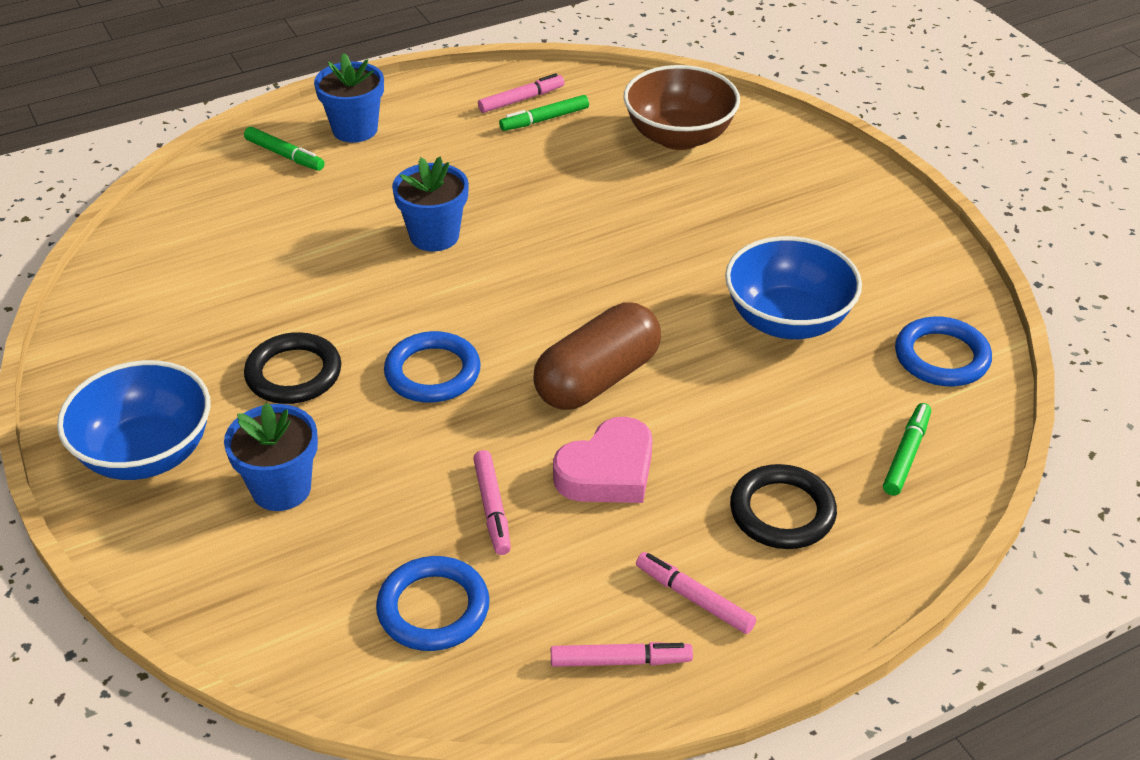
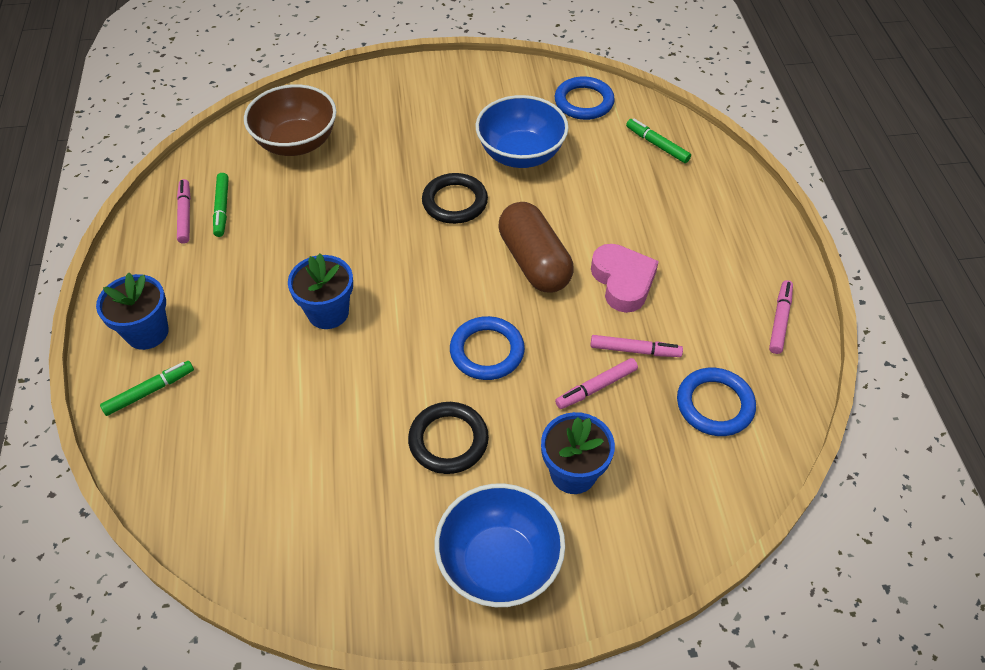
camera: 70 degrees left, 10 degrees up
(694, 598) = (740, 272): pink marker -> pink marker (596, 387)
(782, 512) = (684, 211): black ring -> black ring (455, 202)

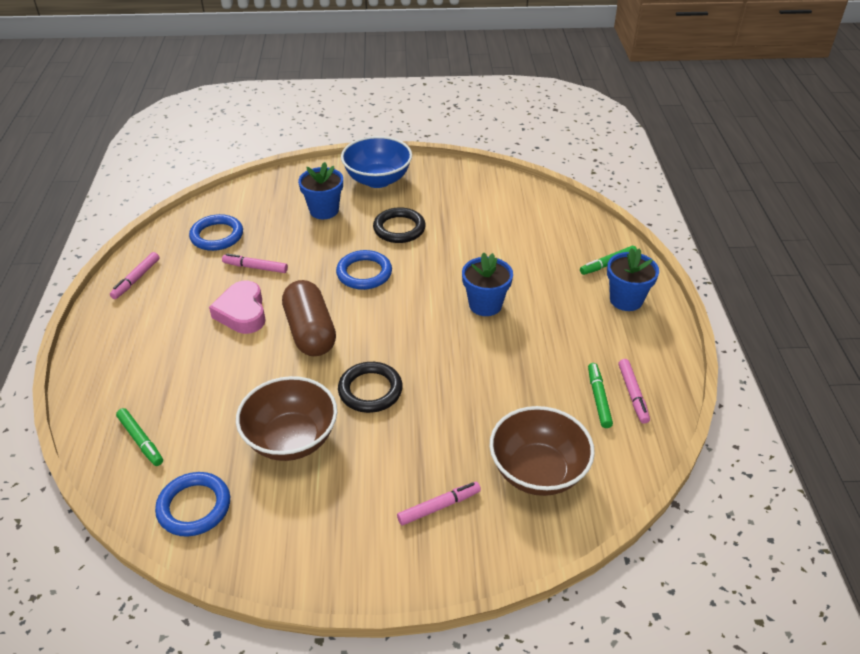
camera: 175 degrees left, 10 degrees down
(521, 154) = (291, 439): blue bowl -> brown bowl
(596, 387) = (292, 249): pink marker -> pink marker (439, 506)

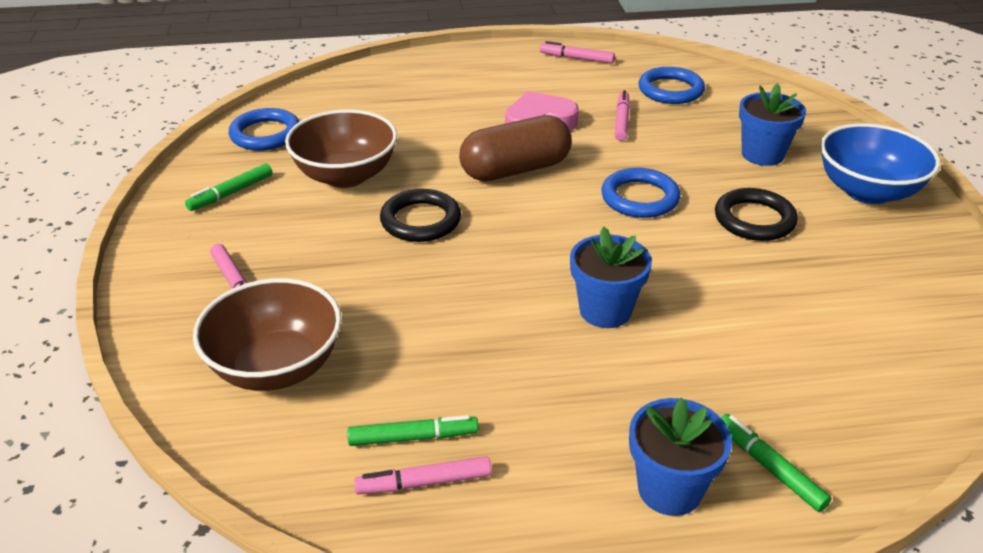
camera: 85 degrees right, 5 degrees down
(141, 440) = (349, 97): green marker -> green marker (231, 193)

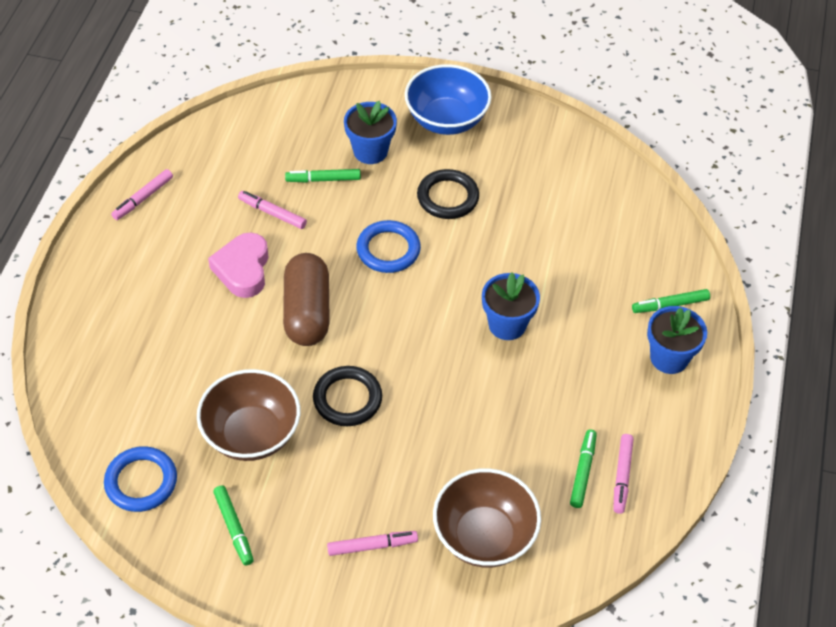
camera: 70 degrees left, 15 degrees up
(670, 90) = (242, 159): blue ring -> none
(693, 137) = (323, 179): none -> green marker

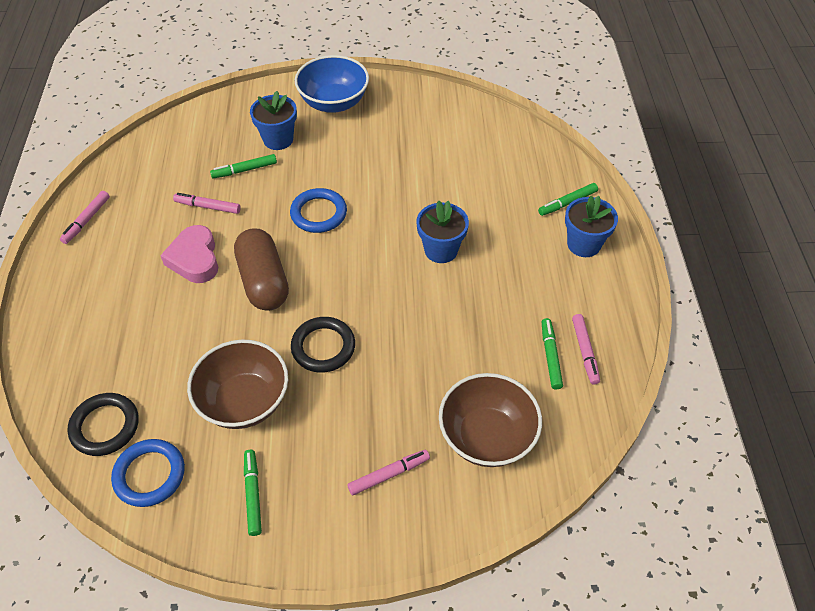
camera: 15 degrees left, 0 degrees up
(234, 528) = (253, 494): green marker -> green marker turned 150 degrees counterclockwise
(447, 197) = (355, 161): black ring -> black ring (105, 426)

